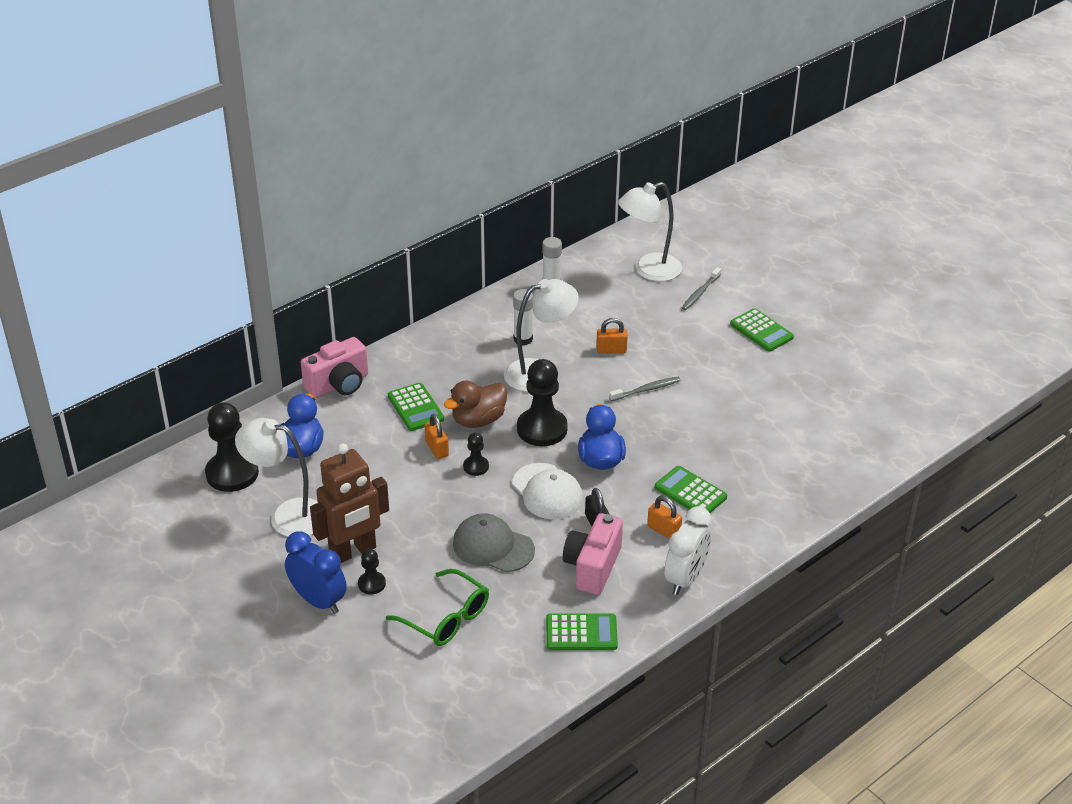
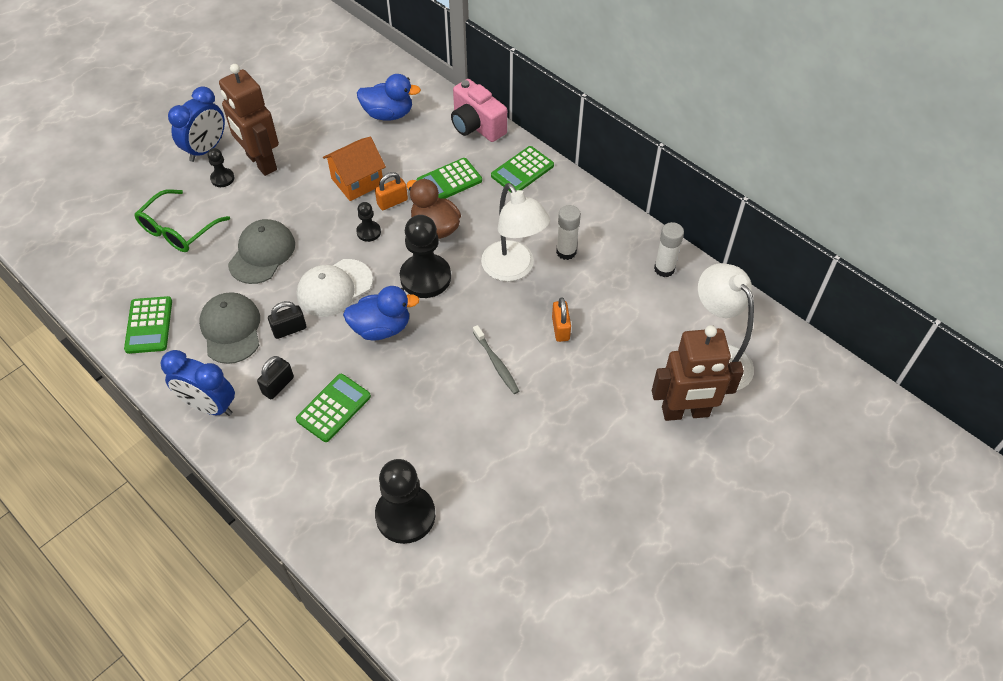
camera: 85 degrees right, 15 degrees up
(232, 473) = (356, 78): black pawn -> black pawn (405, 515)
(287, 515) = (306, 117): white lamp -> none
(401, 474) = (357, 181): none -> orange house
(592, 567) = (231, 329): pink camera -> grey cap
(663, 530) = (278, 385): orange padlock -> black padlock
(685, 579) = (209, 406): white clock -> blue clock
(700, 293) = (685, 412): grey toothbrush -> brown robot
(761, 331) = (622, 479): green calculator -> green calculator (522, 171)

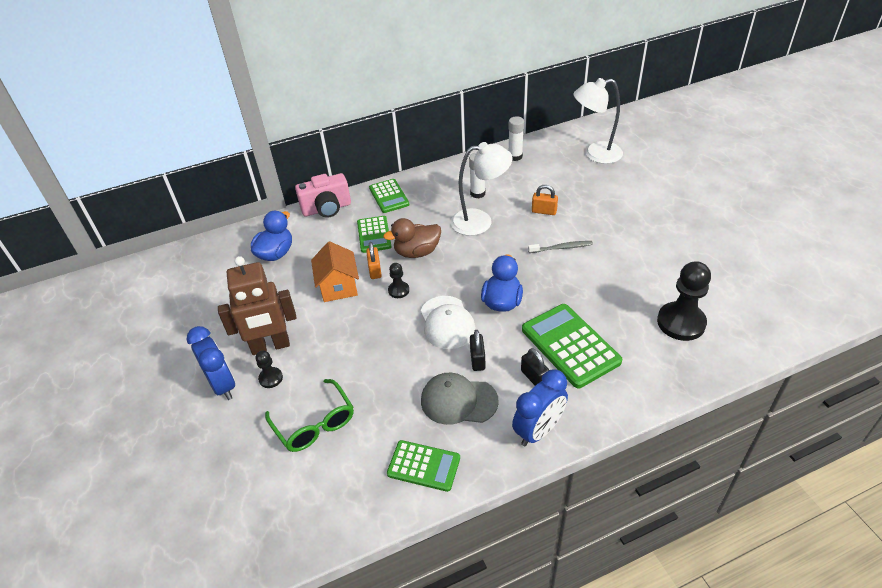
camera: 65 degrees left, 10 degrees down
(262, 253) = (382, 364): grey cap -> none
(333, 408) = (570, 345): green calculator -> green calculator, size x1.60
(425, 277) = (464, 267): black pawn -> none
(685, 412) = (632, 176): brown robot -> none

